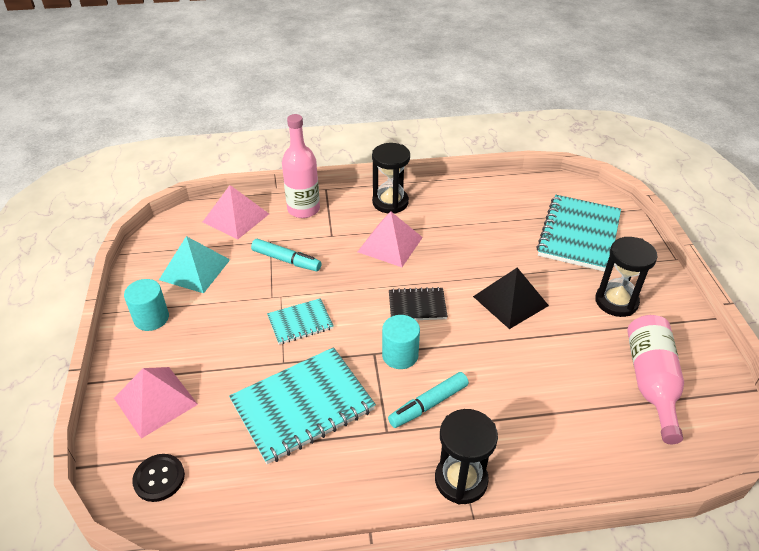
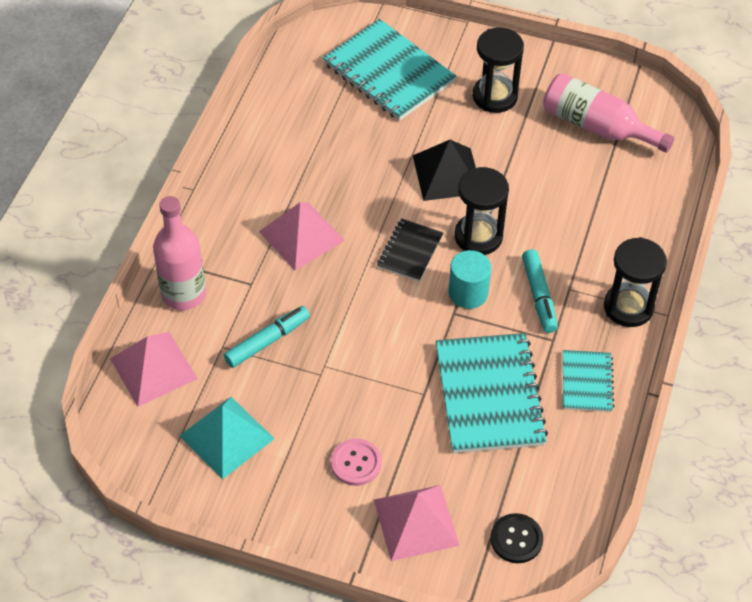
camera: 65 degrees left, 10 degrees up
(151, 318) = (286, 500): turquoise cylinder -> none
(199, 345) = (356, 463): none -> pink button
(300, 323) = (376, 360): turquoise notebook -> turquoise notebook (587, 382)
(390, 202) = (228, 206): black hourglass -> black hourglass (478, 236)

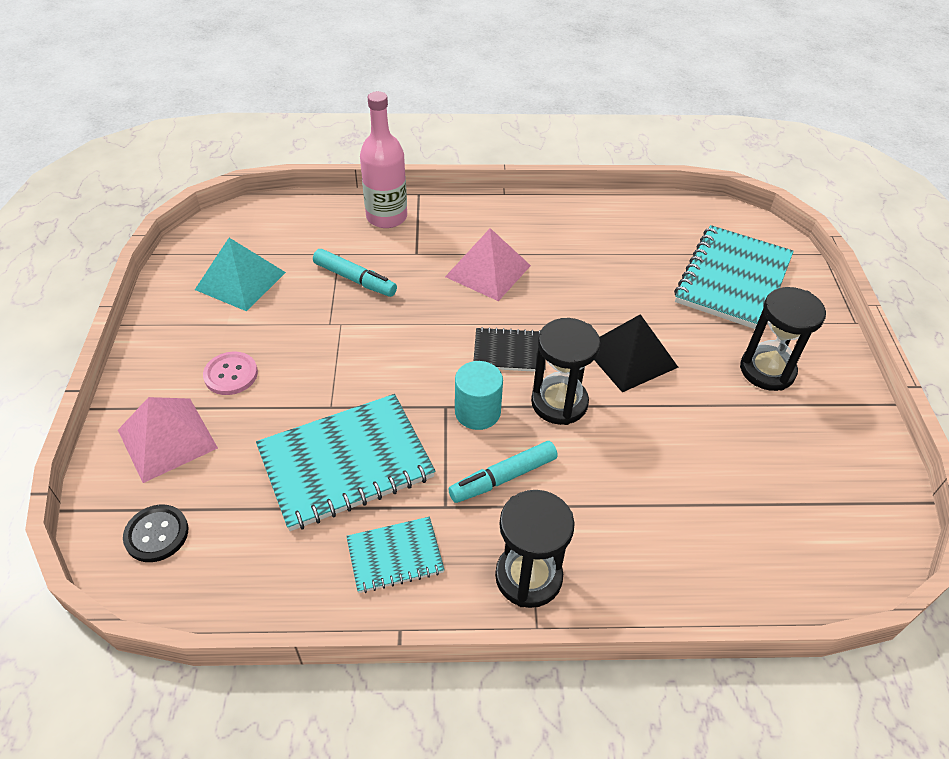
camera: 70 degrees right, 5 degrees down
(153, 368) = (301, 220): pink pyramid -> none
(597, 126) = (795, 478): pink bottle -> none

